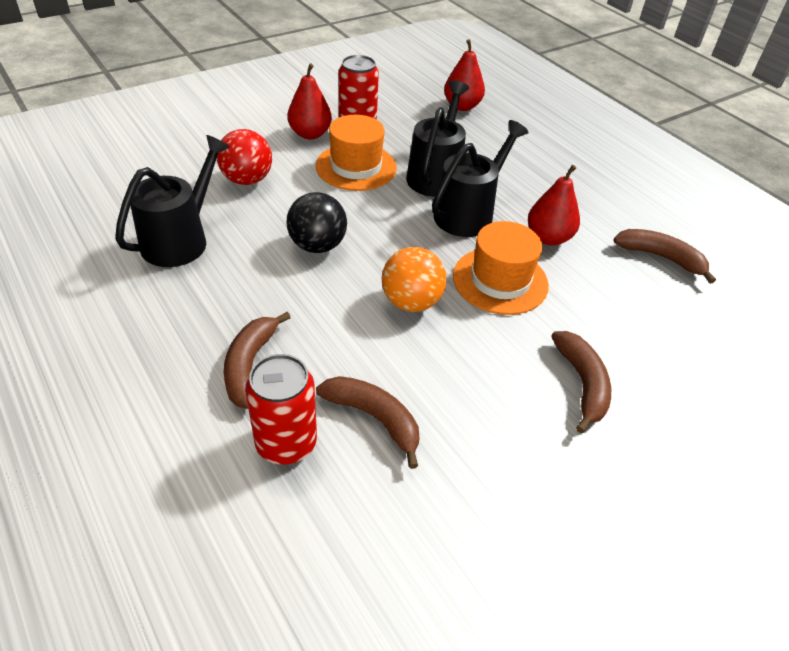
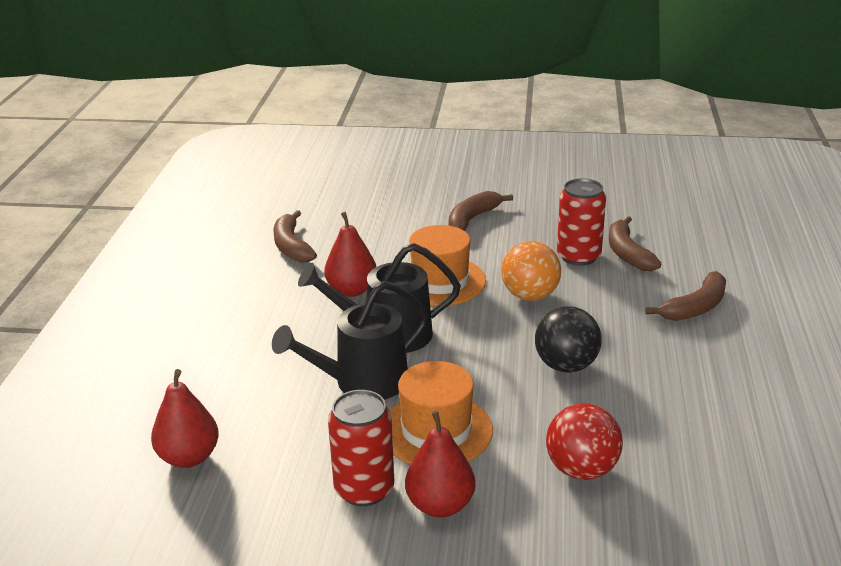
camera: 135 degrees left, 15 degrees down
(181, 239) = (703, 428): black watering can -> none
(286, 443) = (696, 264): red can -> red can (578, 256)

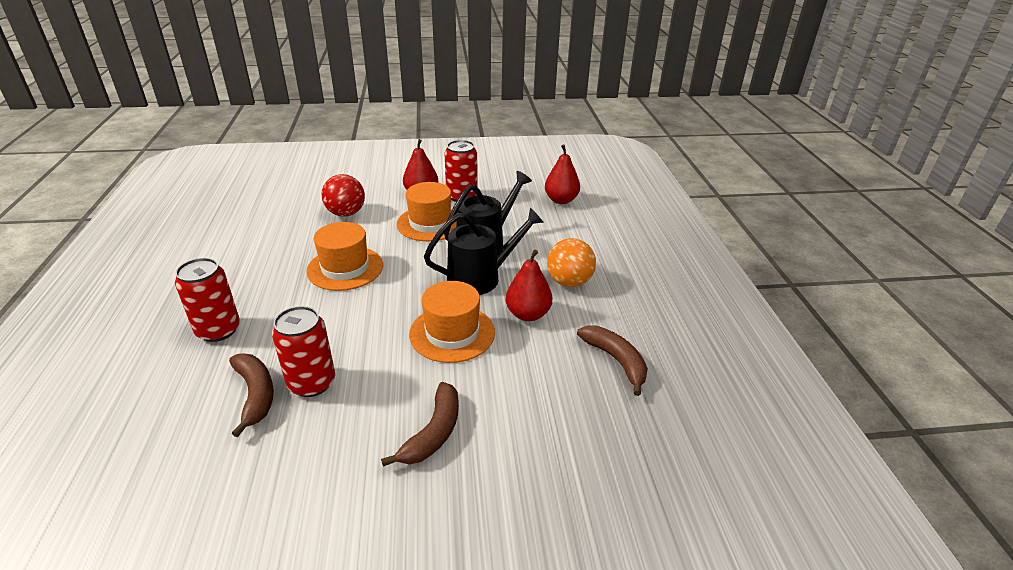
camera: 165 degrees right, 5 degrees up
(530, 296) = (368, 326): orange ball -> orange ball (569, 282)
(566, 366) = (345, 268): black ball -> orange hat
(695, 307) = (218, 330): brown banana -> red can

